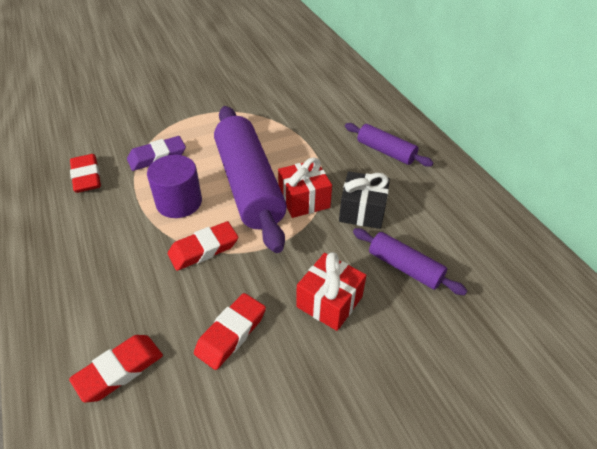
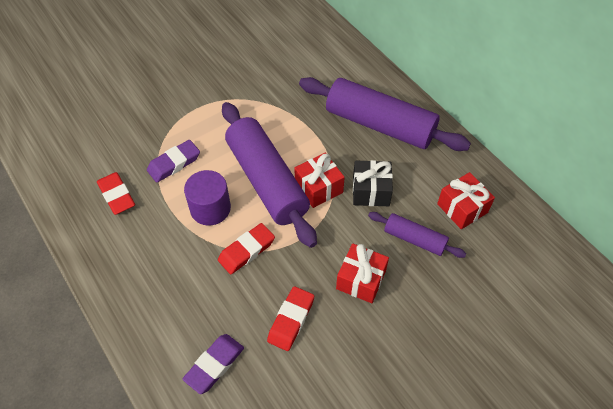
camera: 10 degrees left, 10 degrees up
(119, 370) = (214, 365): red eraser -> purple eraser
(385, 151) = (380, 125): purple rolling pin -> purple rolling pin, size x1.98
(468, 243) = (462, 208): none -> red gift

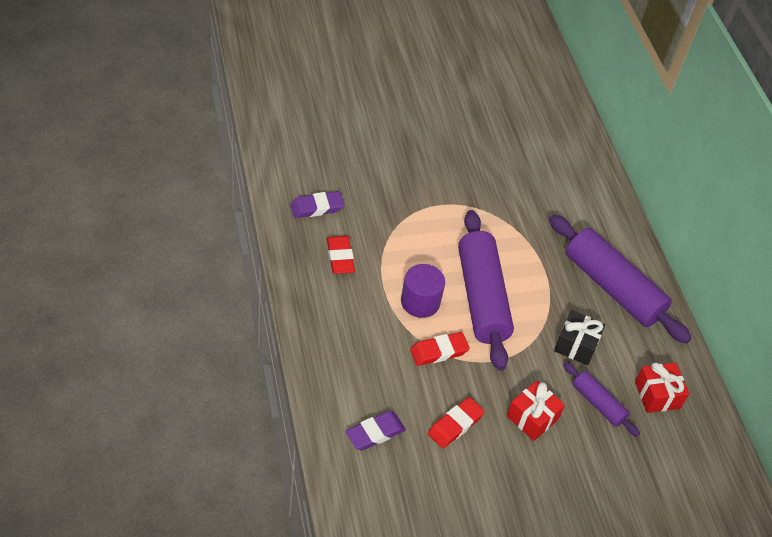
camera: 15 degrees right, 5 degrees down
(174, 163) = (402, 248): purple eraser -> purple eraser (317, 207)
(318, 188) = (528, 323): red gift -> none

